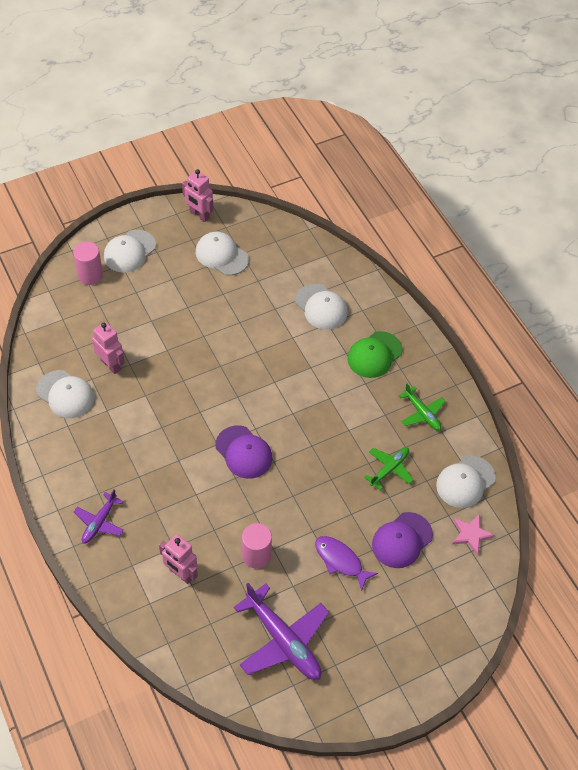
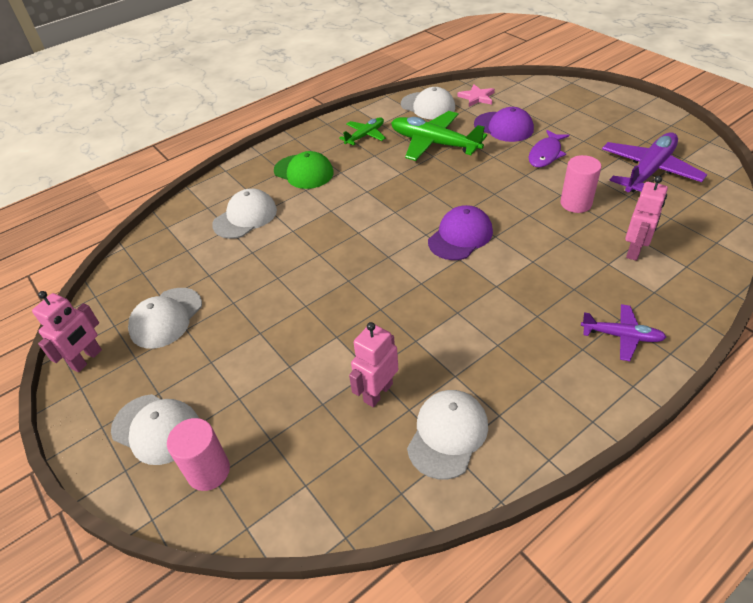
camera: 95 degrees left, 10 degrees down
(389, 469) = (434, 144): green plane -> green plane, size x1.79

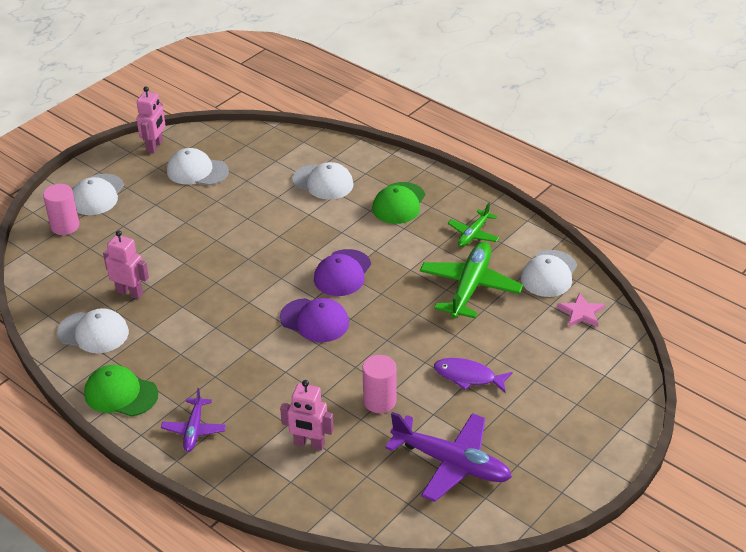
camera: 75 degrees right, 5 degrees down
(87, 359) = (155, 146): pink robot -> pink robot turned 90 degrees counterclockwise
(365, 136) = (473, 234): green plane -> green plane turned 90 degrees clockwise
(503, 127) = (518, 340): purple cap -> purple cap (342, 273)
(565, 405) = (120, 394): none -> green cap

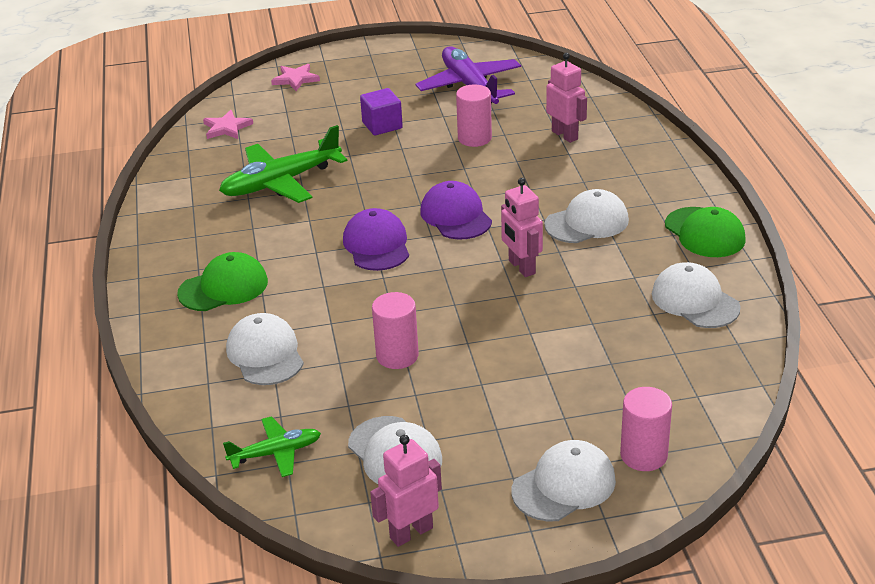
camera: 140 degrees left, 5 degrees down
(130, 292) = (622, 326): pink robot -> pink robot (521, 267)
(194, 429) = (655, 180): purple plane -> none
(248, 214) = (397, 356): none -> pink cylinder
(342, 273) = (377, 245): purple cap -> purple cap turned 75 degrees counterclockwise
(468, 377) = (382, 125): purple fish -> purple cube
(473, 234) = (204, 223): green plane -> green plane (275, 453)
(549, 274) = (200, 163): white cap -> white cap (587, 222)
(608, 391) = (295, 79): none -> pink star

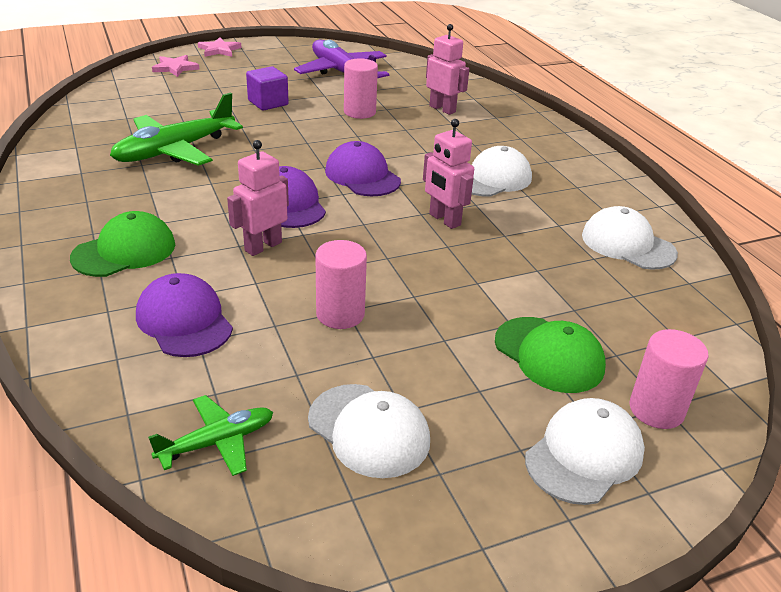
camera: 15 degrees left, 0 degrees up
(227, 128) = (111, 105): pink star -> pink star (219, 50)
(265, 354) = (184, 320): white cap -> purple cap
(411, 532) = (420, 538): pink robot -> pink robot (263, 246)
(704, 233) = (606, 184): green cap -> green cap (549, 355)

